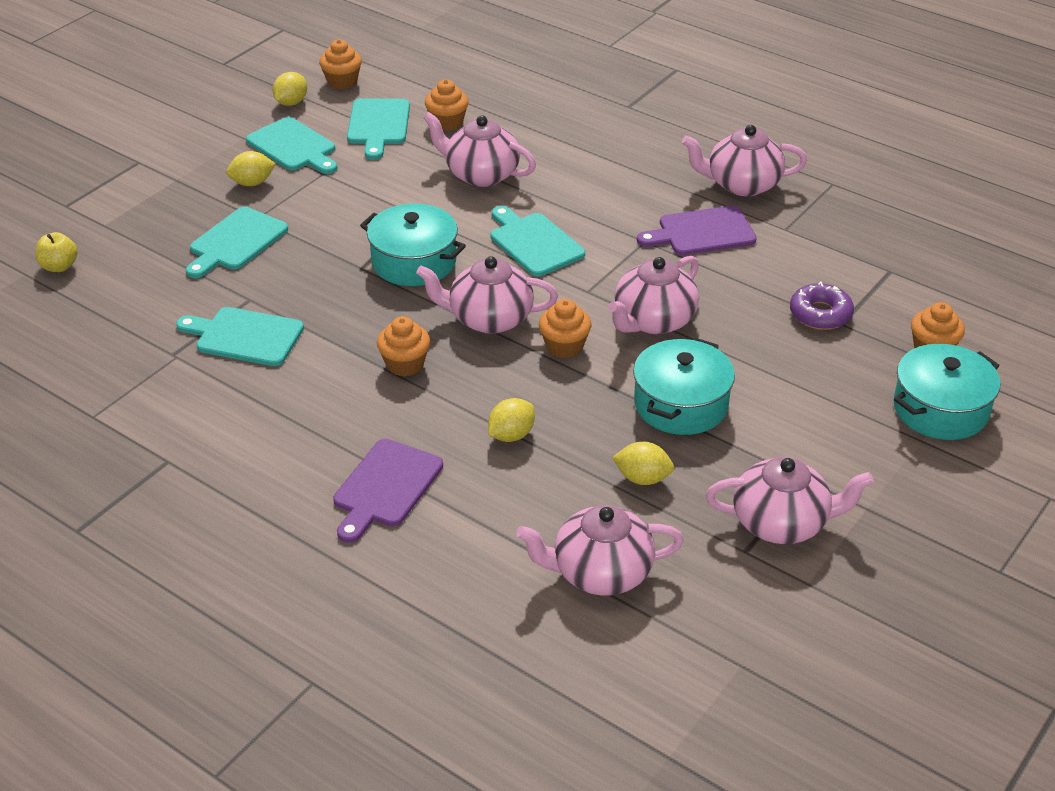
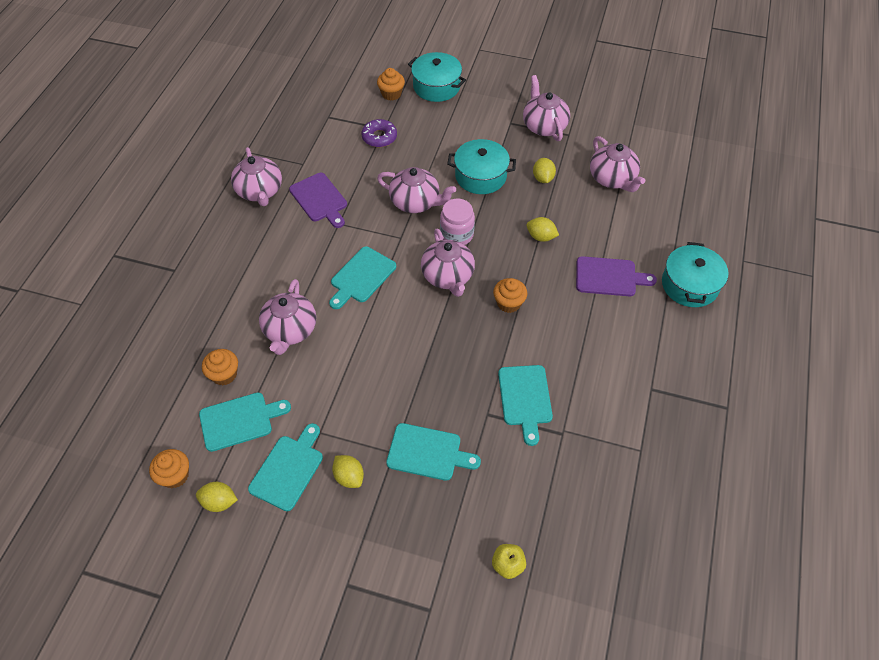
camera: 110 degrees left, 15 degrees up
(414, 262) = (407, 334): turquoise pot -> turquoise pot (689, 285)
(564, 346) = (456, 234): orange cupcake -> pink jar

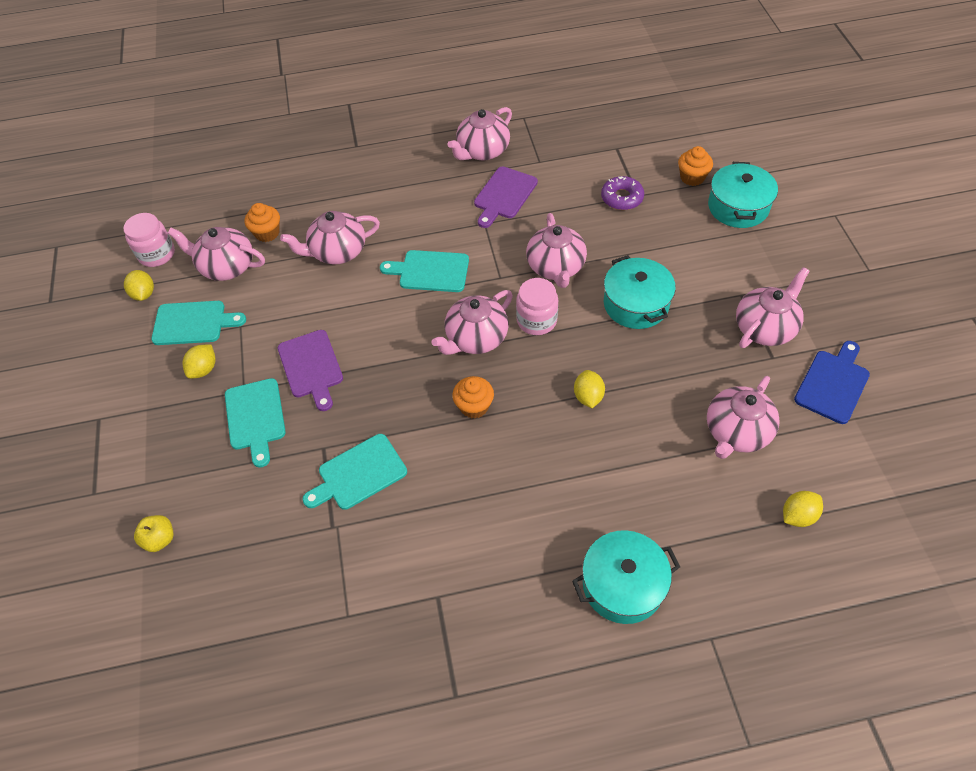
camera: 65 degrees right, 0 degrees up
(175, 475) = (157, 254): orange cupcake -> pink jar
(240, 420) = (226, 266): turquoise cutting board -> pink teapot
(543, 178) = (679, 361): yellow lemon -> yellow lemon (797, 516)
(604, 119) = (833, 383): none -> blue cutting board
(609, 277) = (575, 489): purple cutting board -> purple cutting board (311, 367)

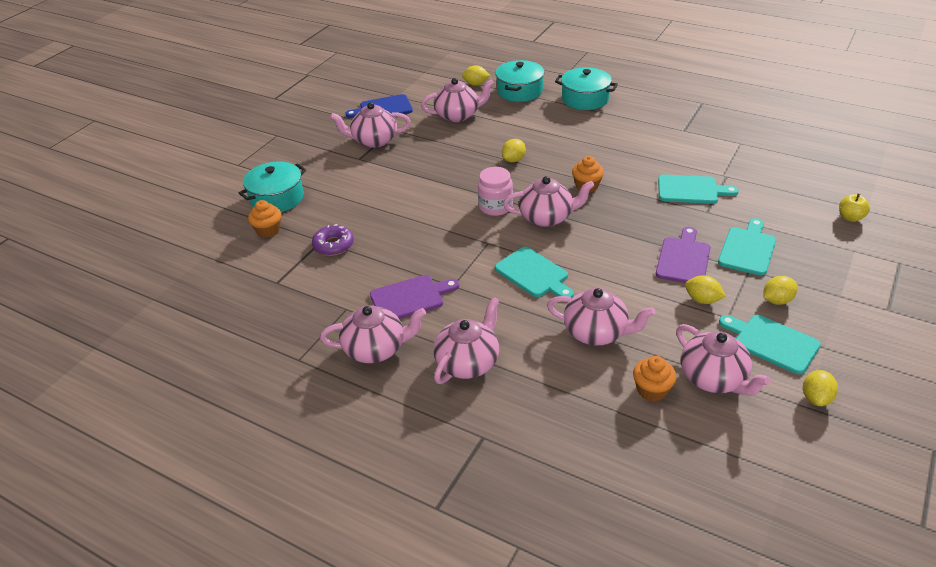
camera: 140 degrees left, 15 degrees down
(157, 254) = (787, 437): pink jar -> none
(270, 331) = (702, 300): none -> yellow lemon
(556, 267) = (442, 228): pink teapot -> pink teapot (468, 362)
(636, 304) = (423, 184): turquoise pot -> turquoise pot (519, 91)

